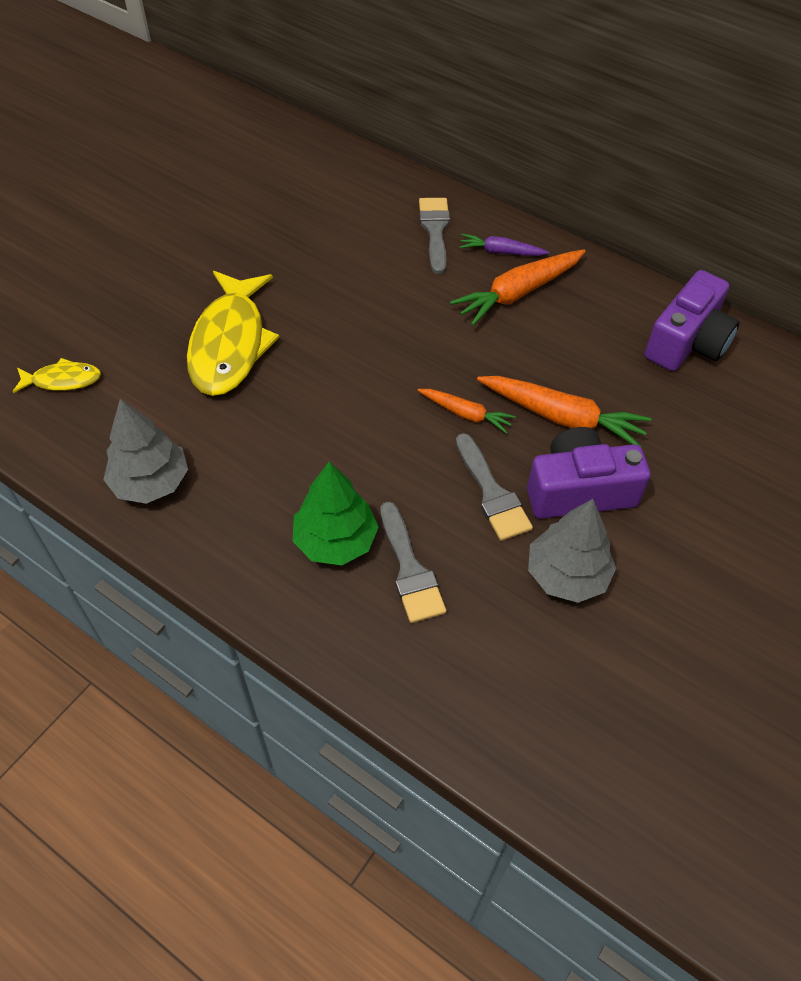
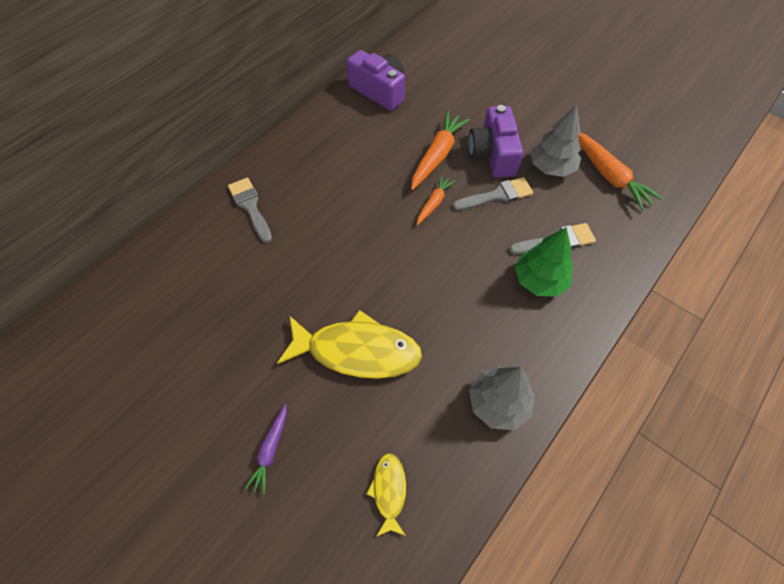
camera: 85 degrees left, 5 degrees up
(435, 231) = (250, 207): grey brush -> grey brush turned 60 degrees clockwise
(501, 252) = (282, 170): purple carrot -> purple carrot (270, 450)
(518, 293) = (325, 165): orange carrot -> orange carrot (609, 175)

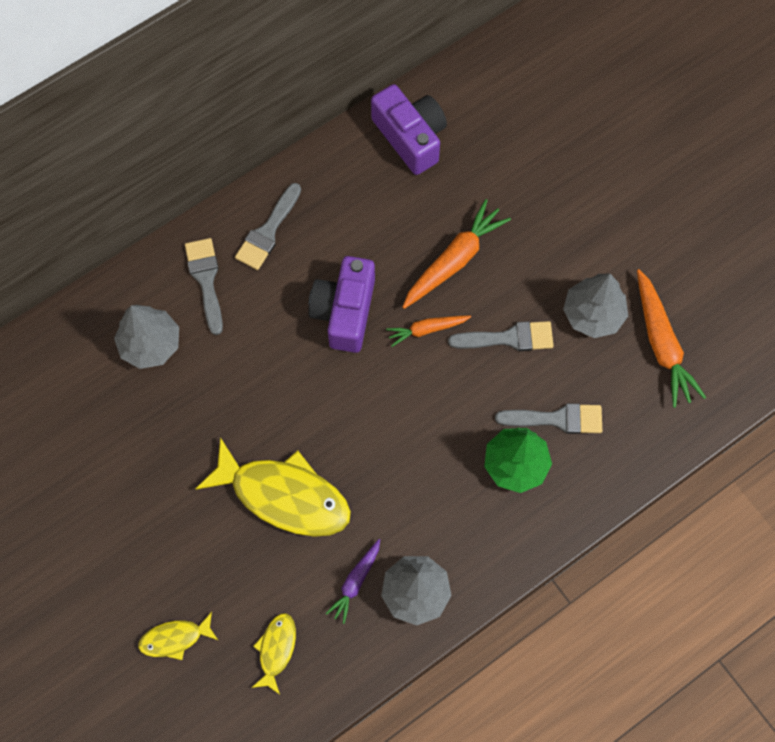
camera: 15 degrees right, 10 degrees up
(214, 261) = (150, 344): none -> grey tree
(270, 450) = (170, 578): purple carrot -> purple carrot (355, 582)
(288, 508) = (175, 638): none -> yellow fish
(291, 165) = (268, 231): none -> grey brush
(434, 203) = (427, 330): orange carrot -> orange carrot turned 150 degrees counterclockwise
(493, 155) = (525, 276): purple camera -> purple camera (345, 312)

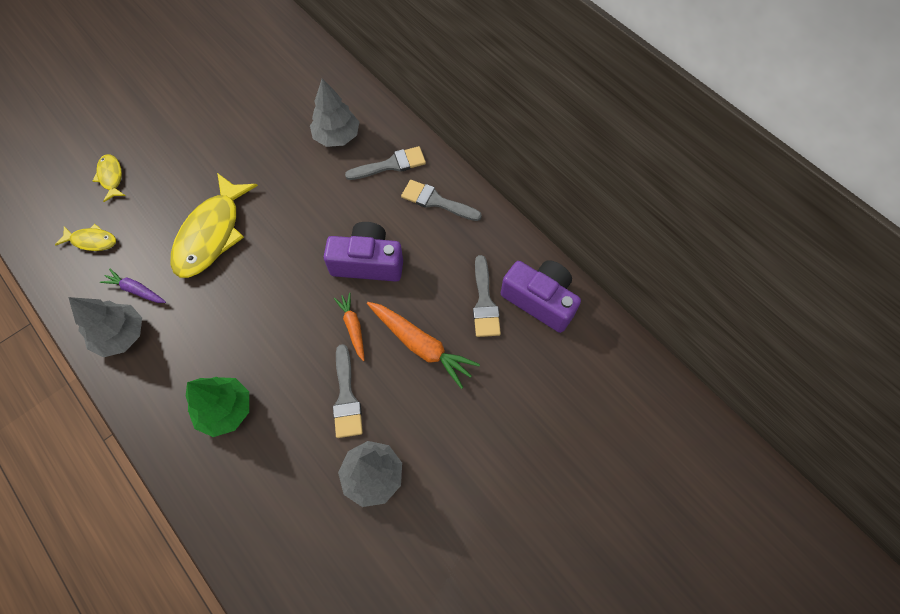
camera: 85 degrees right, 5 degrees down
(410, 137) = (540, 300): purple camera -> purple camera turned 105 degrees counterclockwise
(556, 419) = (267, 445): grey brush -> grey brush (484, 302)
(661, 344) = (342, 548): orange carrot -> none

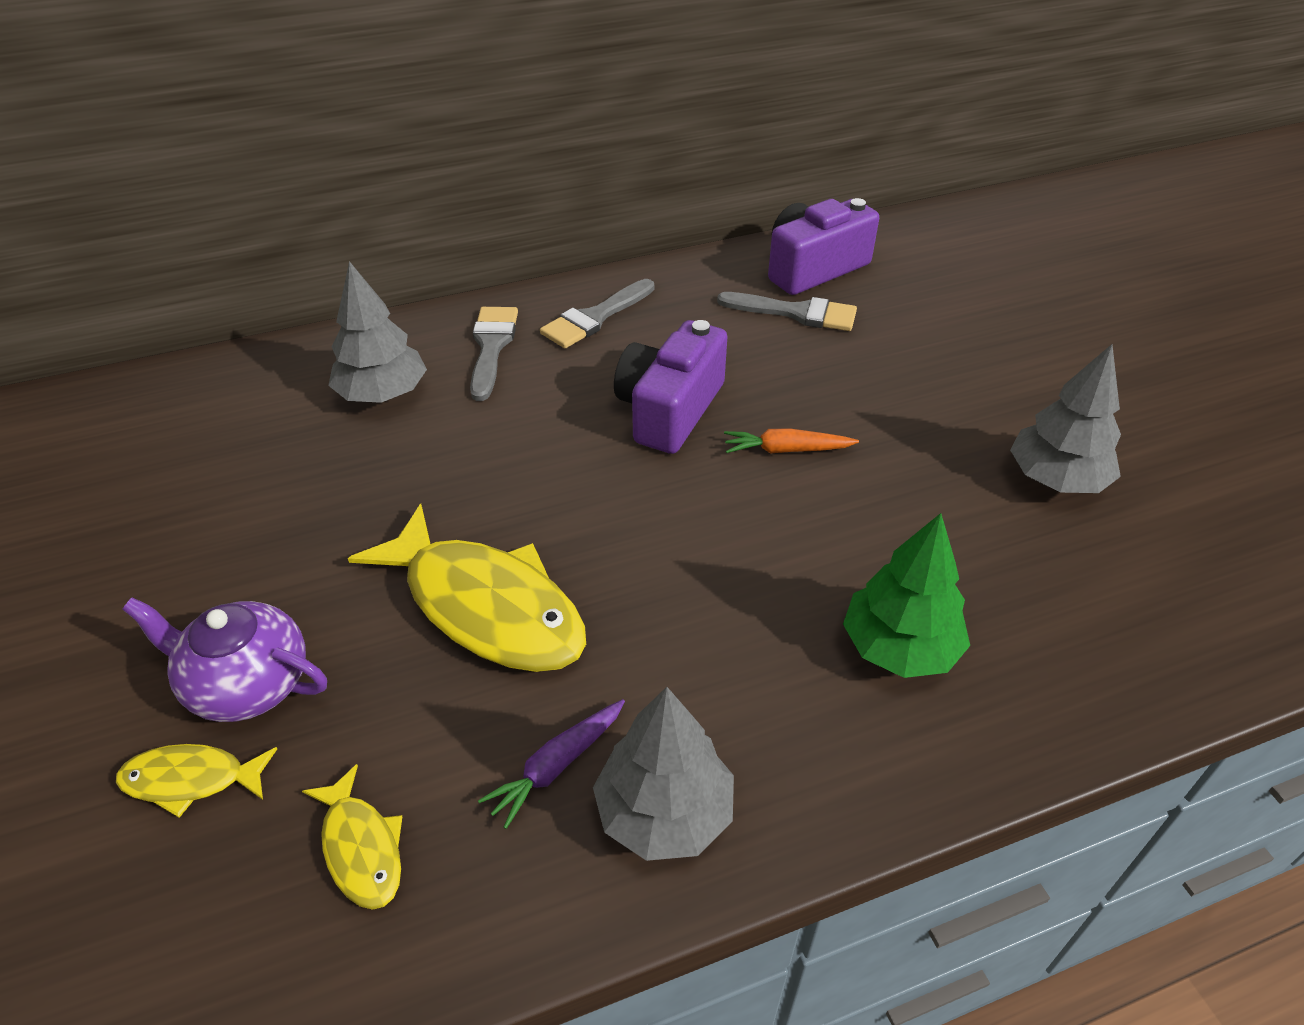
camera: 70 degrees left, 20 degrees down
(92, 241) = (361, 848): yellow fish -> yellow fish turned 120 degrees clockwise
(155, 172) = (247, 683): none -> purple teapot
(346, 397) = (913, 482): grey brush -> none
(421, 345) = (845, 385): orange carrot -> none

